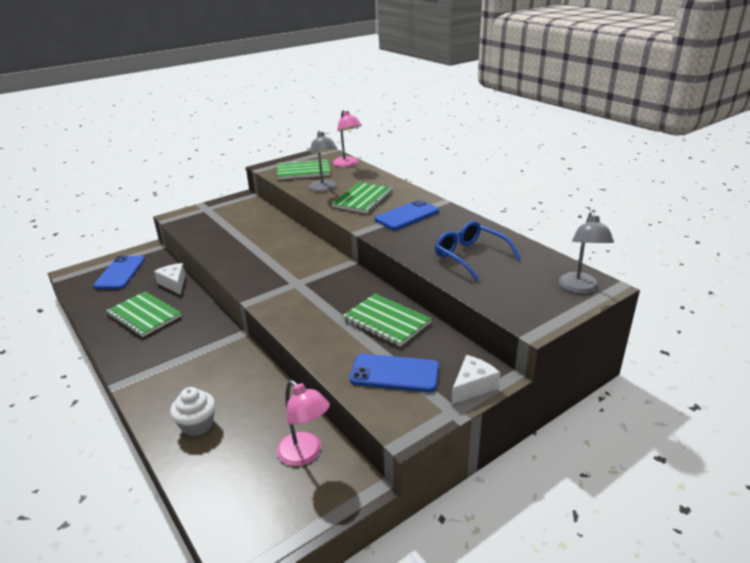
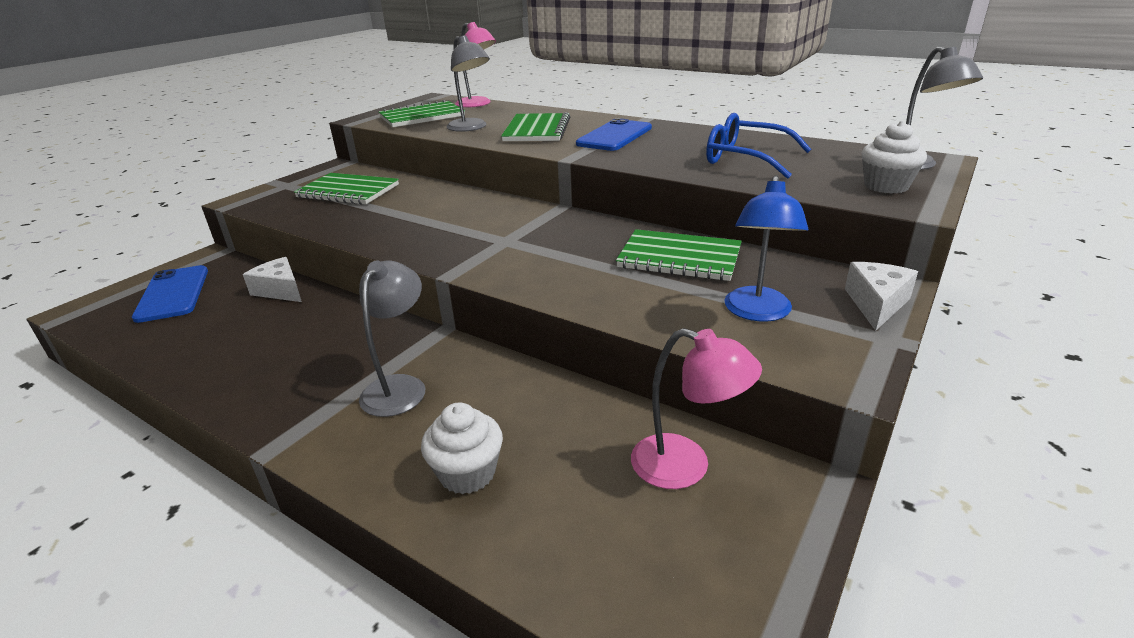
camera: 20 degrees left, 0 degrees up
(144, 315) = (255, 340): green notebook -> green notebook (348, 191)
(197, 365) = (399, 386): none -> grey lamp
(395, 373) = (757, 312): blue phone -> blue lamp
(535, 303) = (886, 186): none -> white cupcake

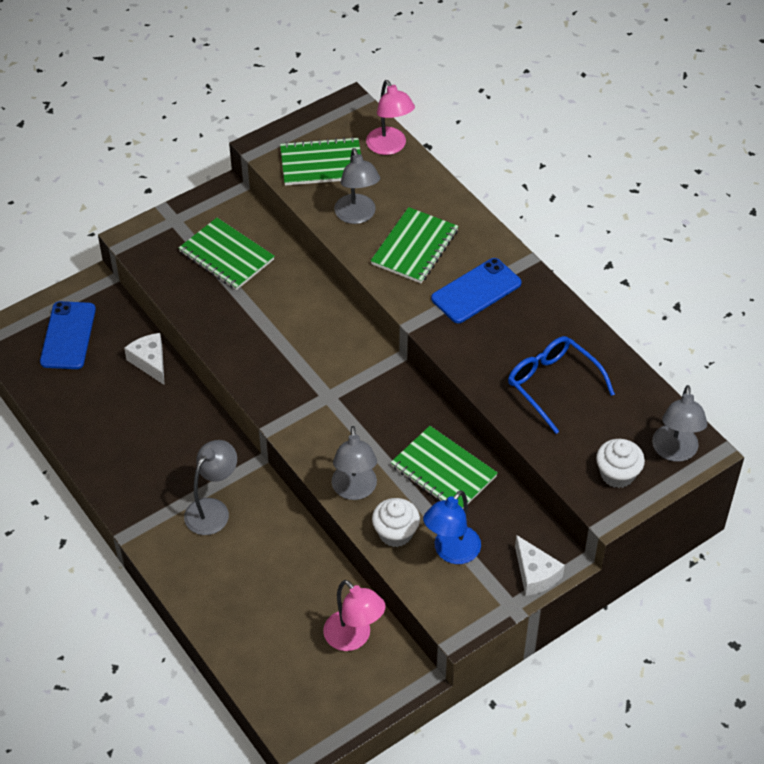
camera: 20 degrees right, 20 degrees up
(467, 473) = (231, 596): white cupcake -> white cupcake (395, 533)
(589, 294) = (354, 490): none -> grey lamp
(876, 304) = (535, 574): white cheese -> white cheese turned 105 degrees clockwise

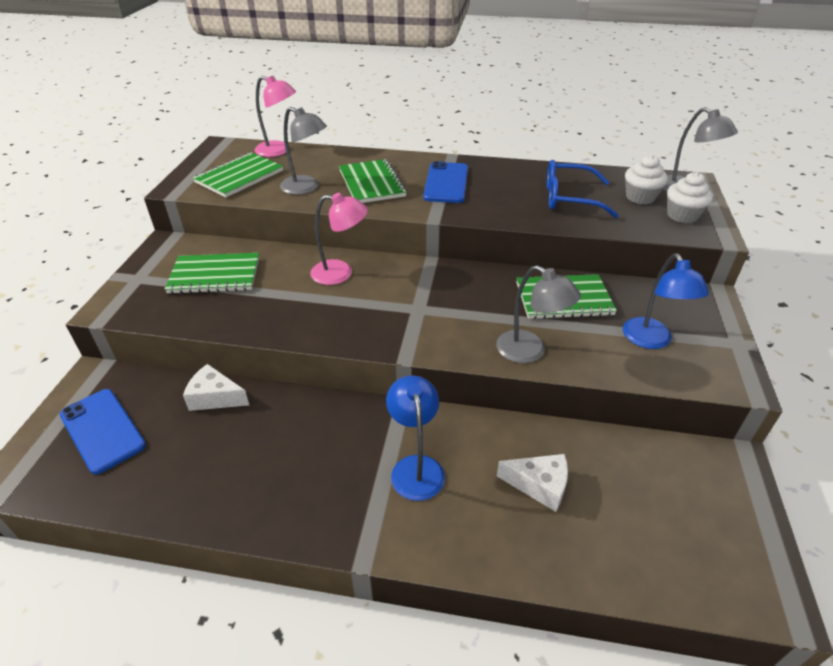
camera: 45 degrees left, 10 degrees down
(213, 509) = (415, 467): grey lamp -> blue lamp
(354, 638) = (659, 470): pink lamp -> pink lamp (340, 273)
(395, 533) = (600, 357): white cupcake -> white cupcake (640, 197)
(535, 574) = (713, 314): white cheese -> white cheese (539, 485)

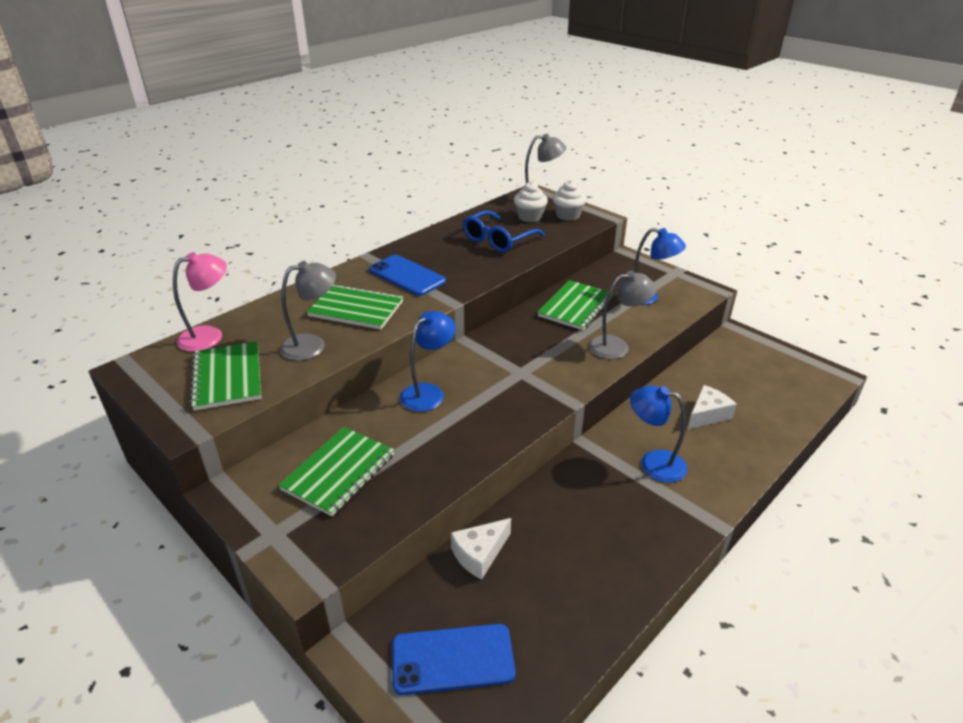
camera: 55 degrees left, 5 degrees down
(340, 273) = (428, 392): pink lamp -> blue lamp

